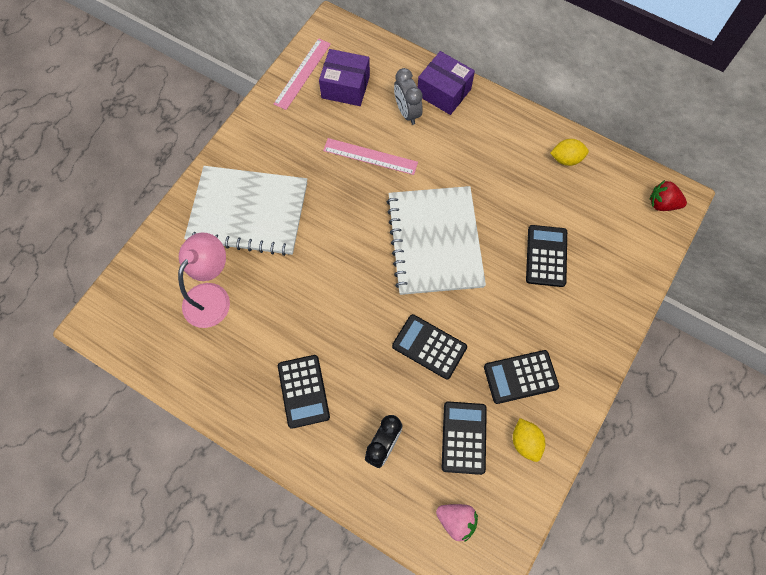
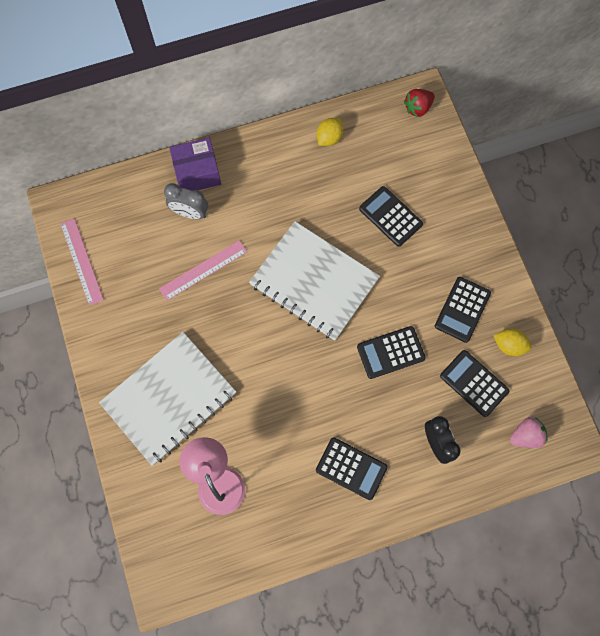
camera: 50 degrees left, 5 degrees up
(345, 87) = (125, 239): purple box -> none

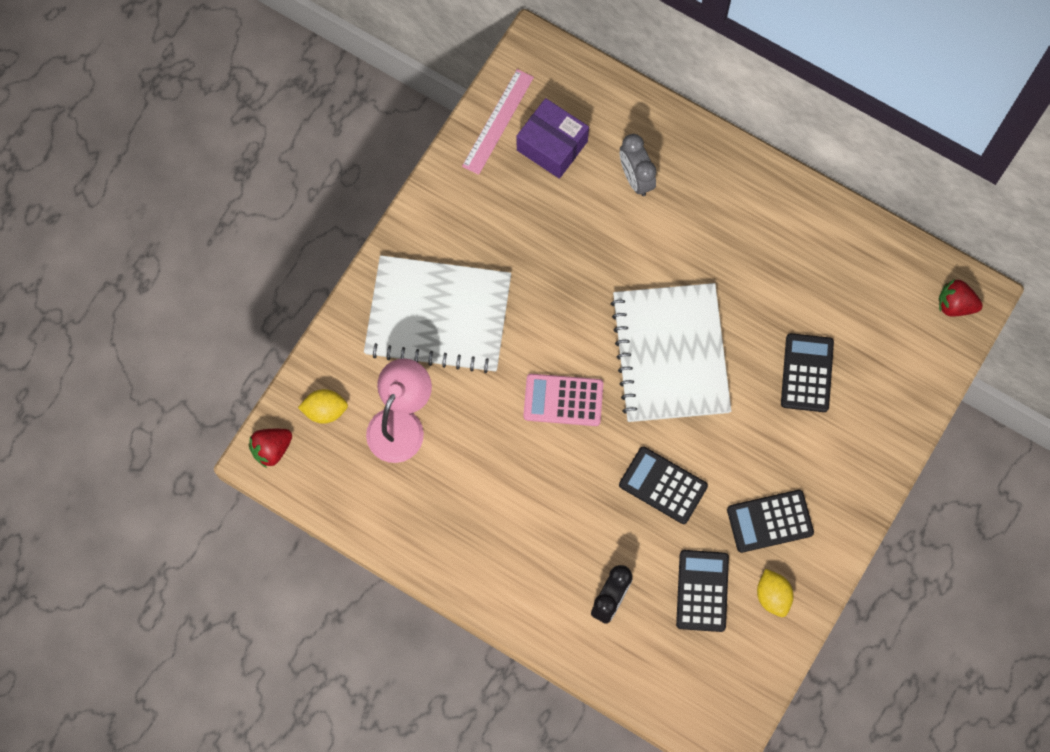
camera: 50 degrees right, 0 degrees up
(162, 580) = (272, 449): none -> red strawberry
(197, 172) = (683, 149): purple box -> purple box (552, 146)
(203, 270) = (589, 240): pink ruler -> none
(288, 367) = (563, 400): none -> pink calculator
(329, 138) = (838, 244): yellow lemon -> yellow lemon (325, 410)
(351, 468) = (516, 538): black calculator -> none
(525, 435) = (692, 681): pink strawberry -> none

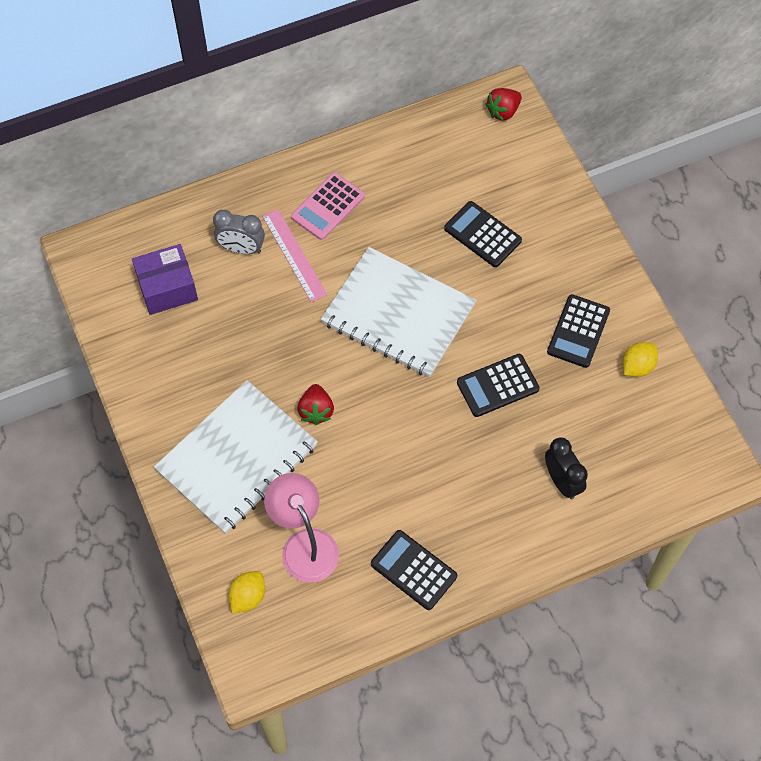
camera: 55 degrees left, 10 degrees down
(272, 449) = (248, 662): red strawberry -> red strawberry (316, 411)
(498, 121) = (115, 312): pink ruler -> pink ruler (294, 255)
(563, 400) = (377, 412): pink calculator -> pink calculator (328, 207)
(702, 591) = (600, 412): black calculator -> black calculator (413, 570)
(773, 596) = (637, 366): yellow lemon -> yellow lemon turned 60 degrees counterclockwise

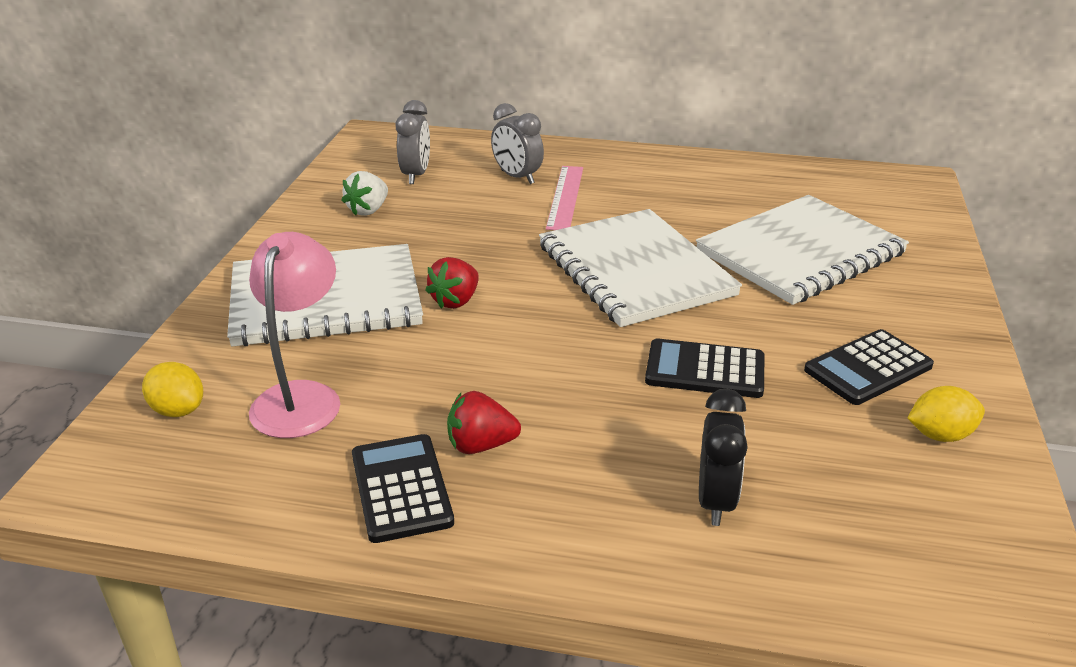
camera: 35 degrees right, 30 degrees down
(167, 288) = (416, 175): purple box -> grey clock
(174, 351) = (368, 210): none -> white strawberry
(248, 597) = (178, 410): yellow lemon -> yellow lemon turned 60 degrees clockwise
(328, 207) = (636, 182): pink calculator -> none
(482, 234) = (800, 252): black calculator -> white notebook
(503, 111) = (903, 186): red strawberry -> red strawberry (480, 445)

